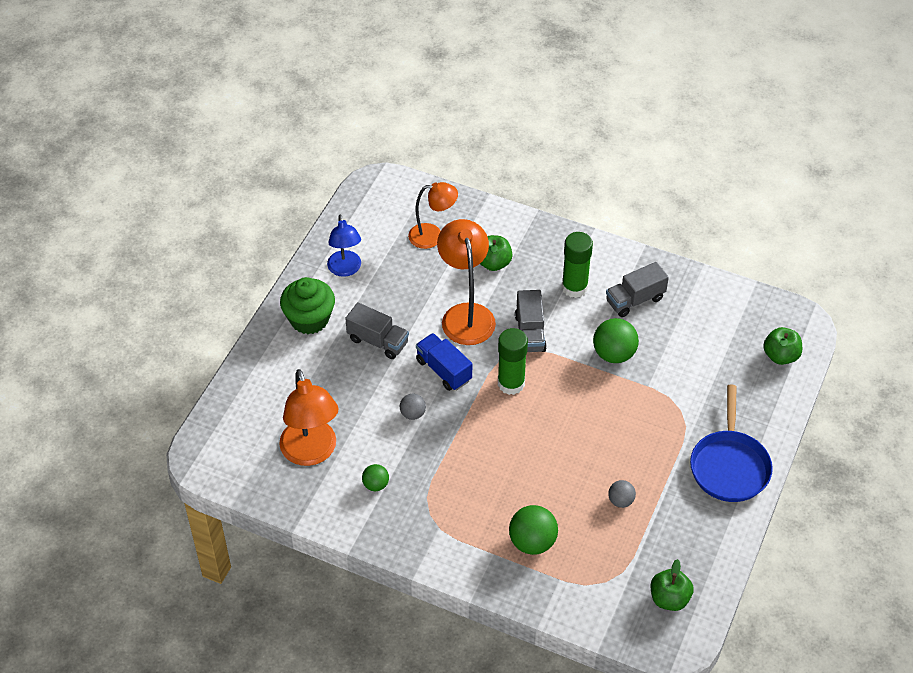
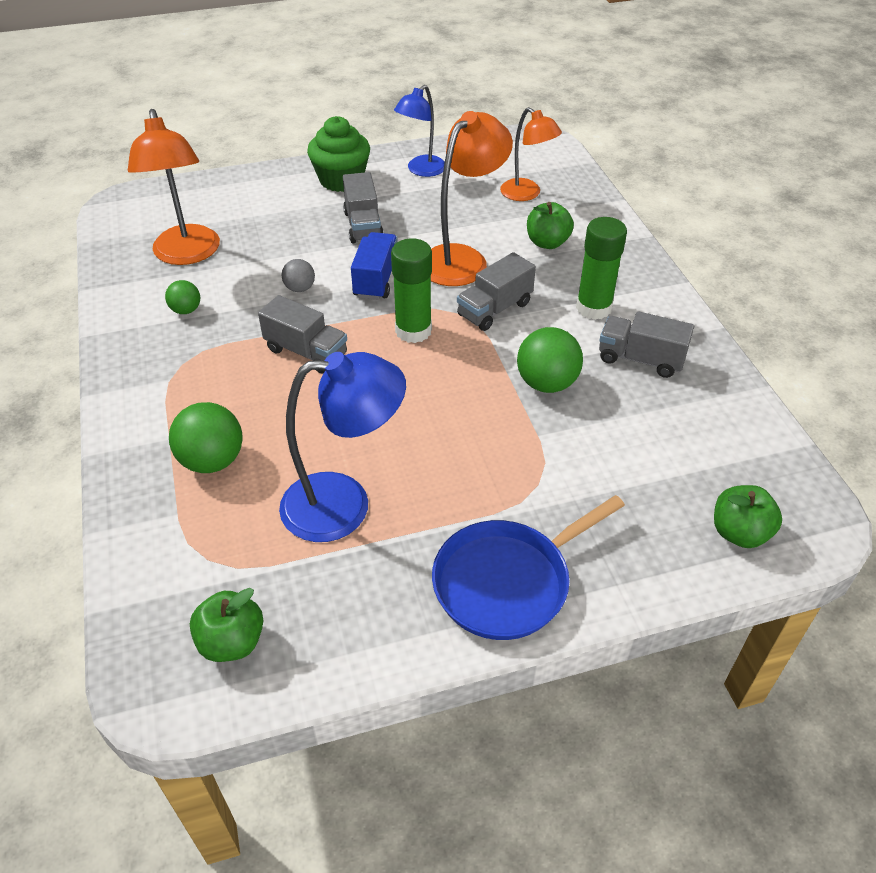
camera: 50 degrees right, 5 degrees down
(311, 453) = (187, 254): orange lamp -> orange lamp turned 45 degrees counterclockwise
(479, 446) = (306, 352): none -> grey truck
(620, 501) = (344, 504): grey ball -> blue lamp

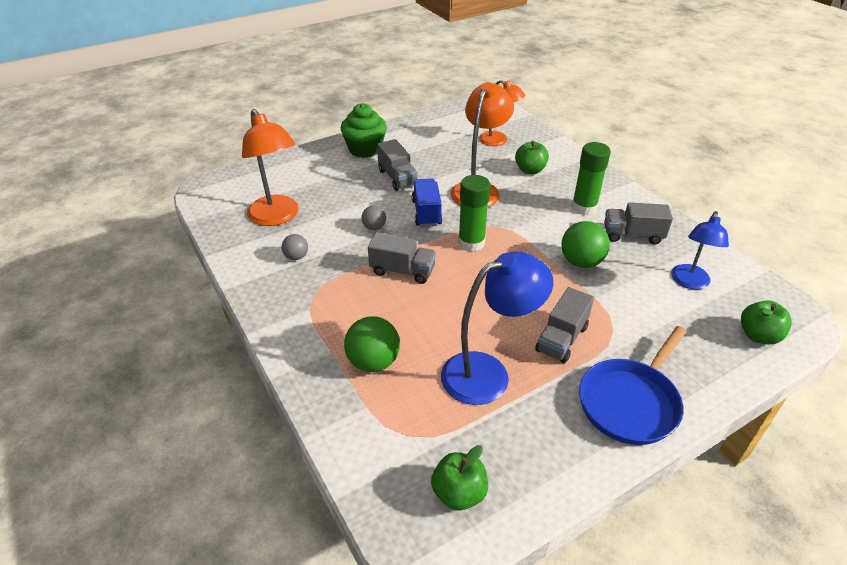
camera: 15 degrees left, 5 degrees down
(186, 310) = (296, 257): green ball -> grey ball
(421, 170) = (418, 135): blue lamp -> blue lamp (689, 282)
(494, 309) = (519, 219): grey truck -> grey truck (561, 339)

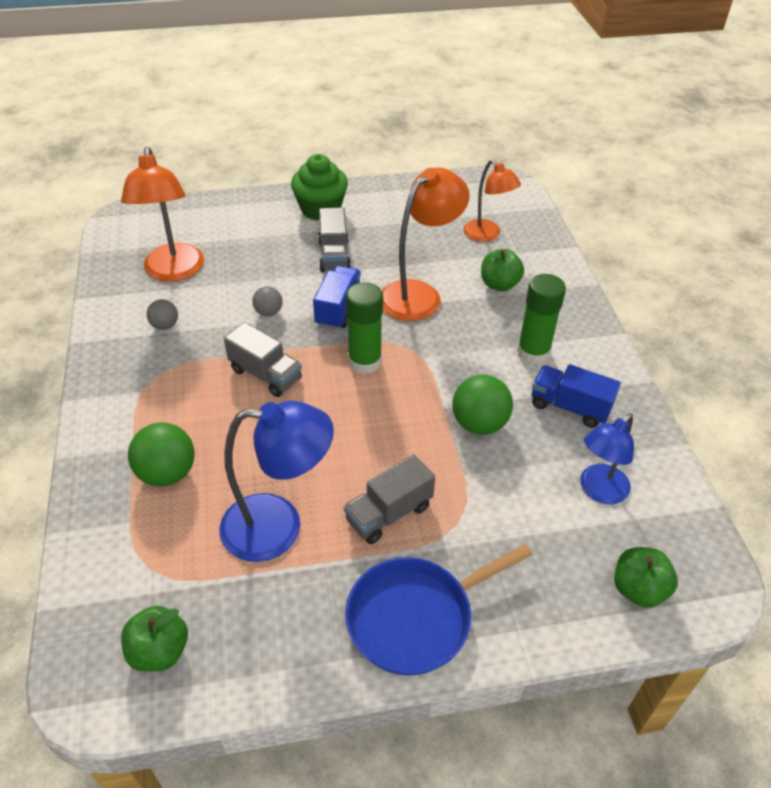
camera: 20 degrees right, 5 degrees up
(632, 235) = (569, 407): grey truck -> blue truck

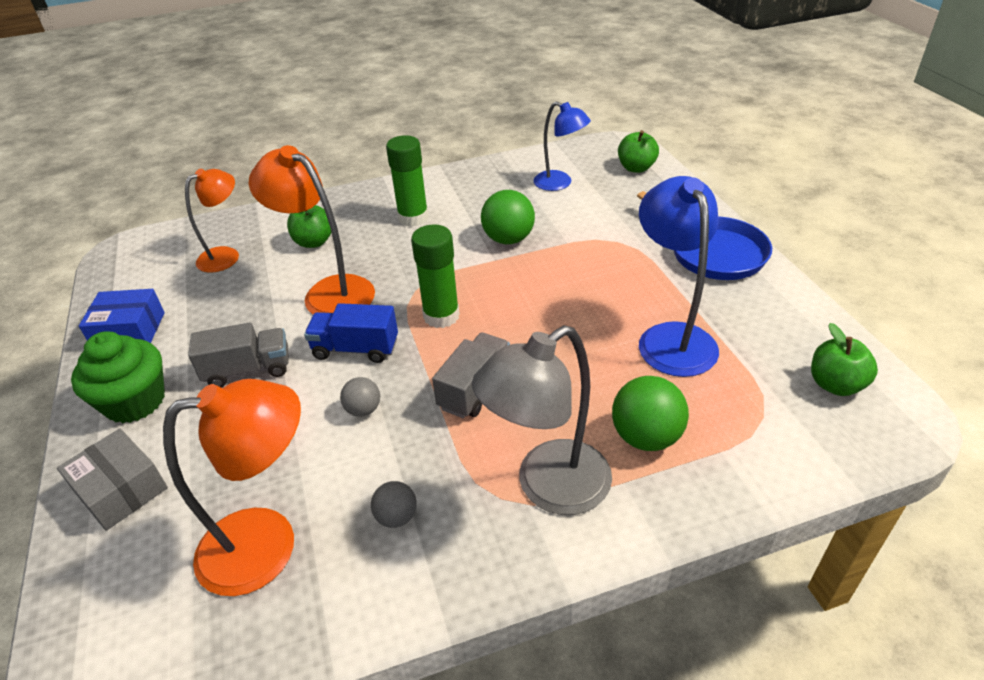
camera: 95 degrees left, 5 degrees down
(149, 403) = (548, 487): none -> grey lamp
(245, 213) = (121, 490): none -> grey box
(389, 513) = (625, 276): grey truck -> none
(398, 198) = (129, 331): none -> blue box
(569, 407) = (476, 198): blue truck -> none

